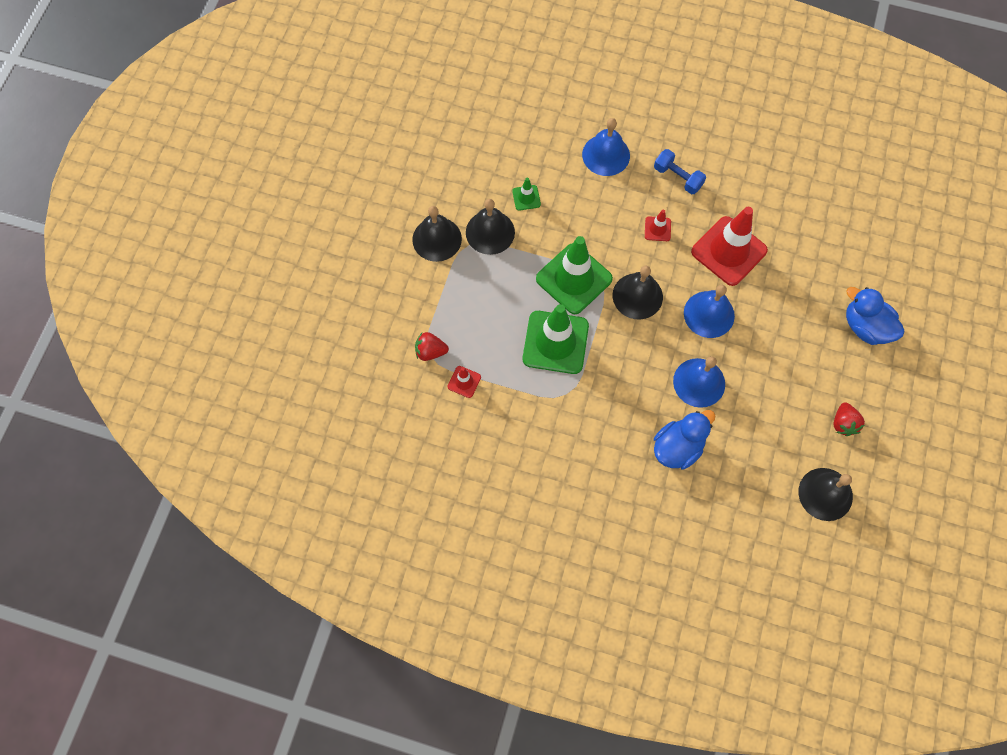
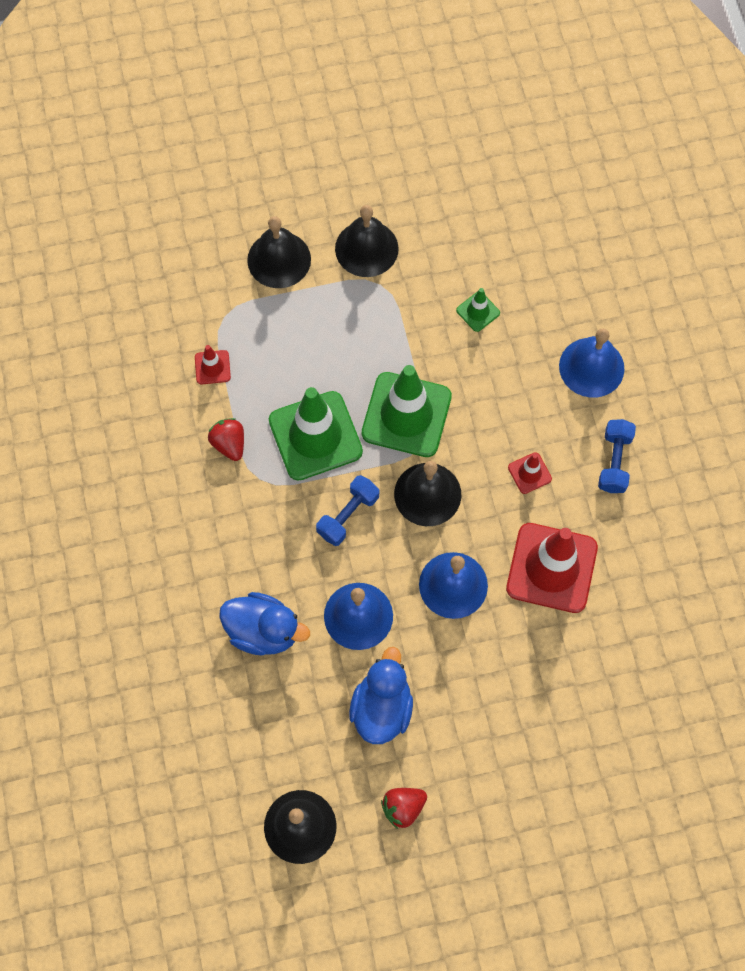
camera: 60 degrees right, 0 degrees up
(430, 351) = (228, 315): red strawberry -> red strawberry (229, 444)
(490, 232) = (409, 297): black bell -> black bell (279, 259)
(625, 352) = (348, 515): none -> blue dumbbell
(865, 327) = (549, 777): blue duck -> blue duck (382, 708)

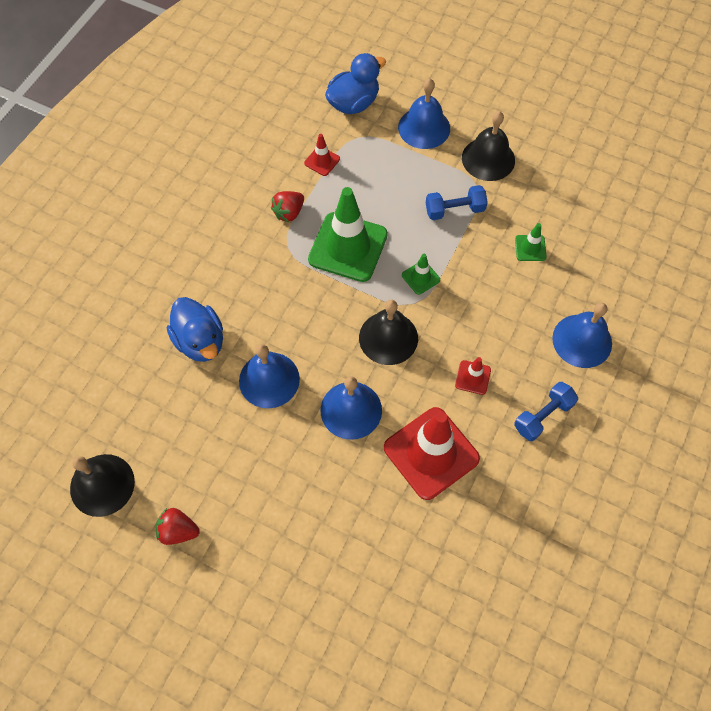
camera: 40 degrees right, 5 degrees down
(229, 444) = (289, 212): red strawberry -> red strawberry turned 150 degrees counterclockwise
(279, 259) = (424, 127): black bell -> blue bell
(348, 515) = (322, 311): blue dumbbell -> blue dumbbell (454, 210)
(382, 708) = (227, 452): blue duck -> blue duck (353, 103)
(406, 415) = (420, 277): green traffic cone -> green traffic cone, size x0.44

